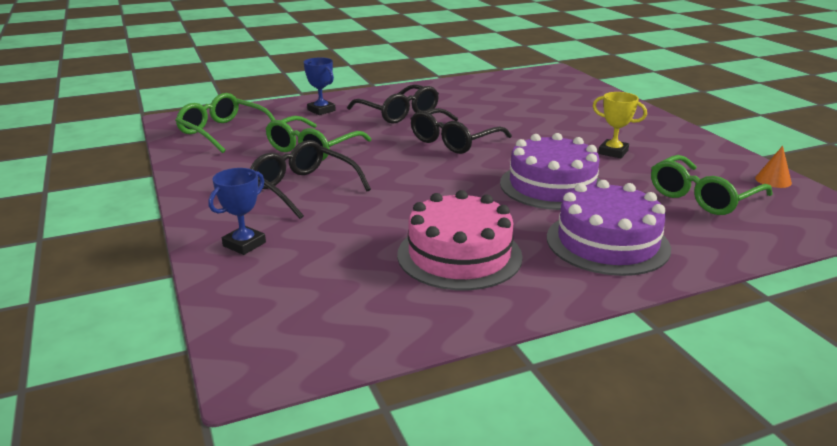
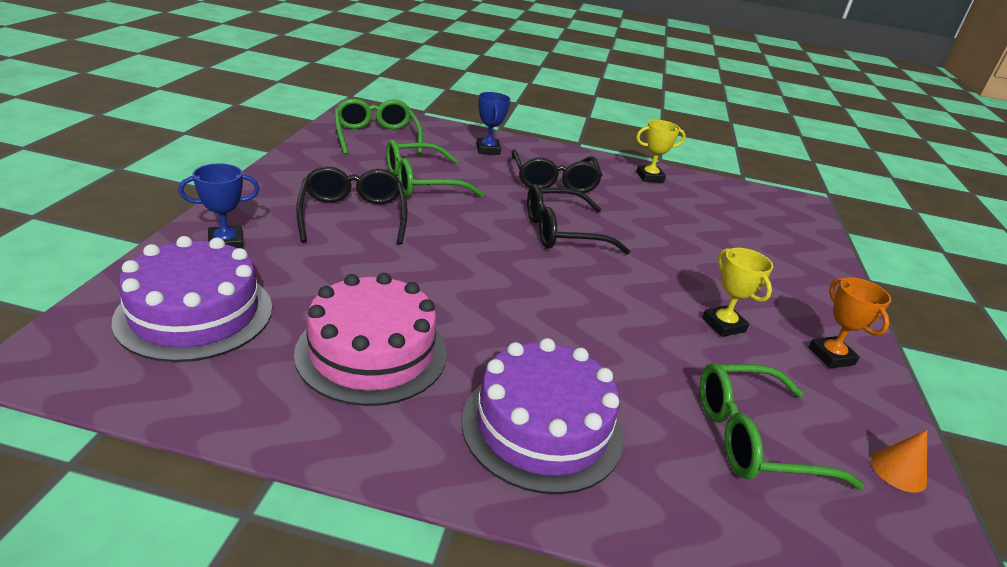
camera: 30 degrees right, 5 degrees up
(452, 88) = (650, 177): none -> yellow trophy
(552, 186) = (587, 328): purple cake -> purple cake (195, 313)
(680, 144) = (831, 356): none -> orange trophy

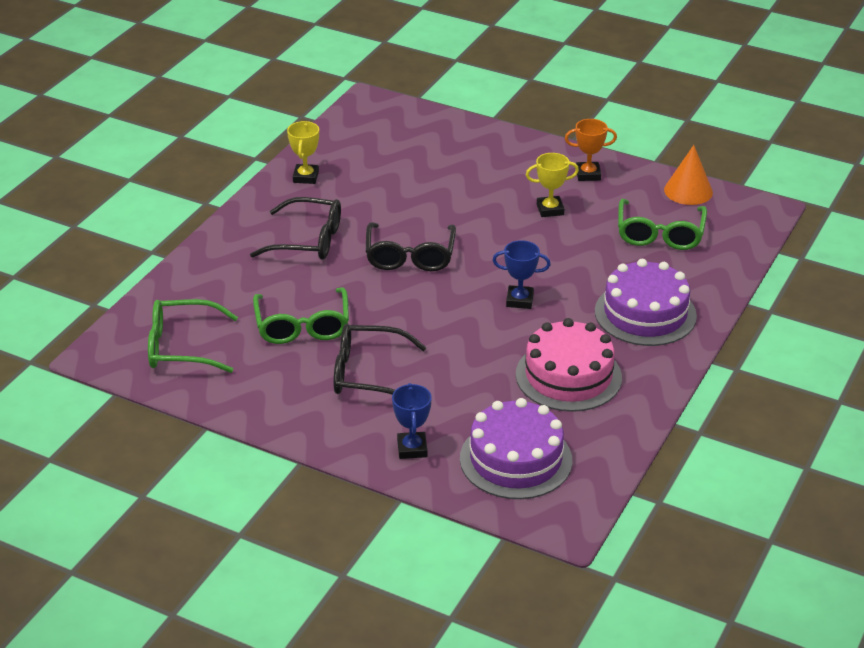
camera: 70 degrees left, 5 degrees up
(488, 150) = (227, 271): blue trophy -> blue trophy (519, 300)
(898, 471) = (688, 191): orange cone -> orange cone, size x1.61

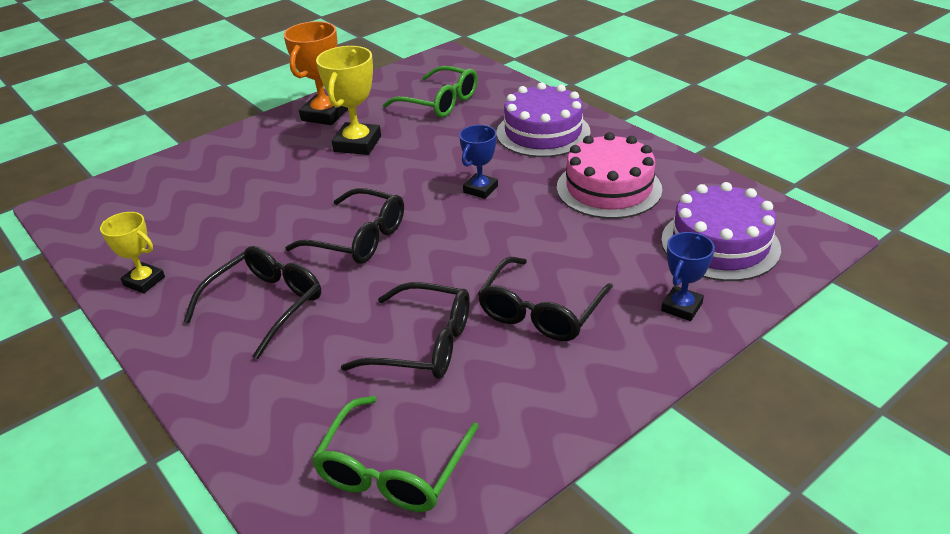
camera: 65 degrees left, 0 degrees up
(302, 326) = (423, 344): green glasses -> black glasses
(412, 448) = (681, 307): blue trophy -> blue trophy turned 75 degrees counterclockwise
(550, 209) = (357, 144): yellow trophy -> yellow trophy, size x1.61
(588, 174) = (324, 115): orange trophy -> orange trophy, size x1.61
(688, 191) = (393, 78): orange cone -> none

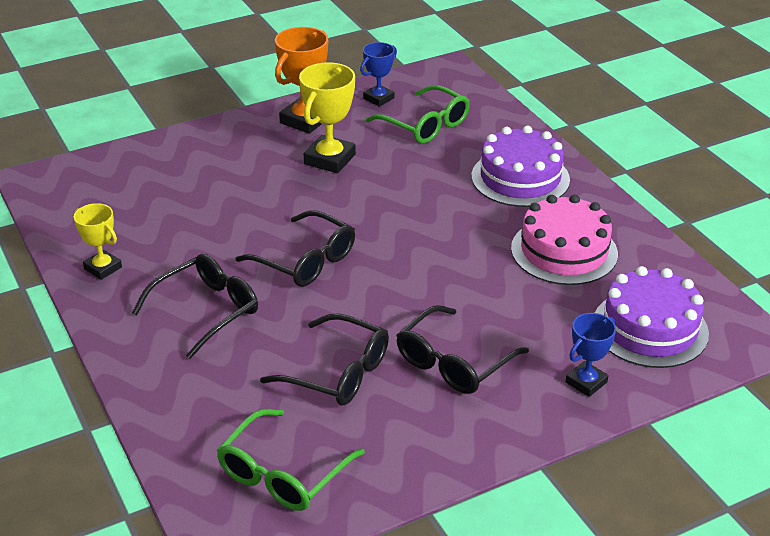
camera: 10 degrees right, 0 degrees up
(480, 189) = (437, 230): blue trophy -> blue trophy (378, 98)

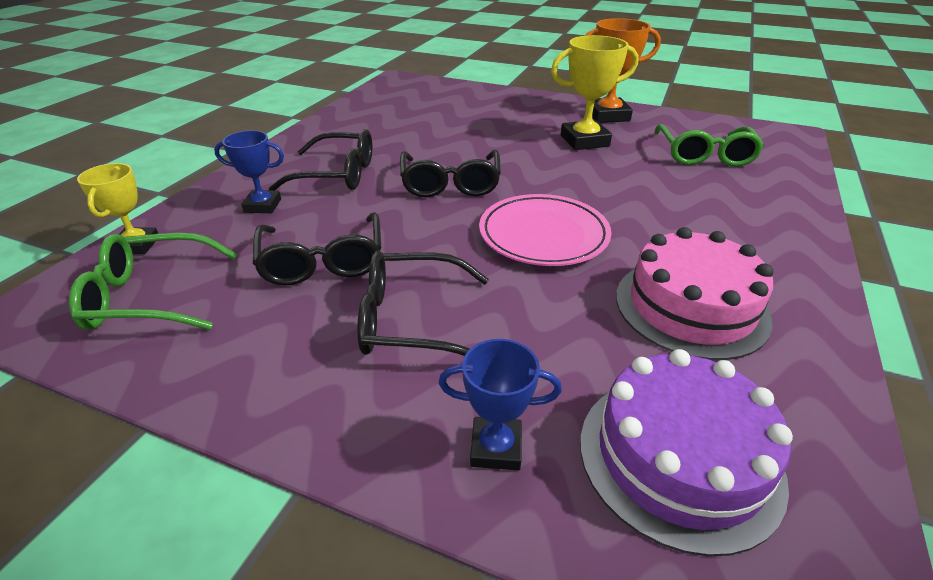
camera: 50 degrees right, 0 degrees up
(103, 268) = (339, 126): yellow trophy -> yellow trophy (137, 245)
(378, 98) = (690, 126): blue trophy -> blue trophy (262, 206)
(430, 259) = (543, 235): none -> pink plate
(520, 178) = (740, 227): purple cake -> none

